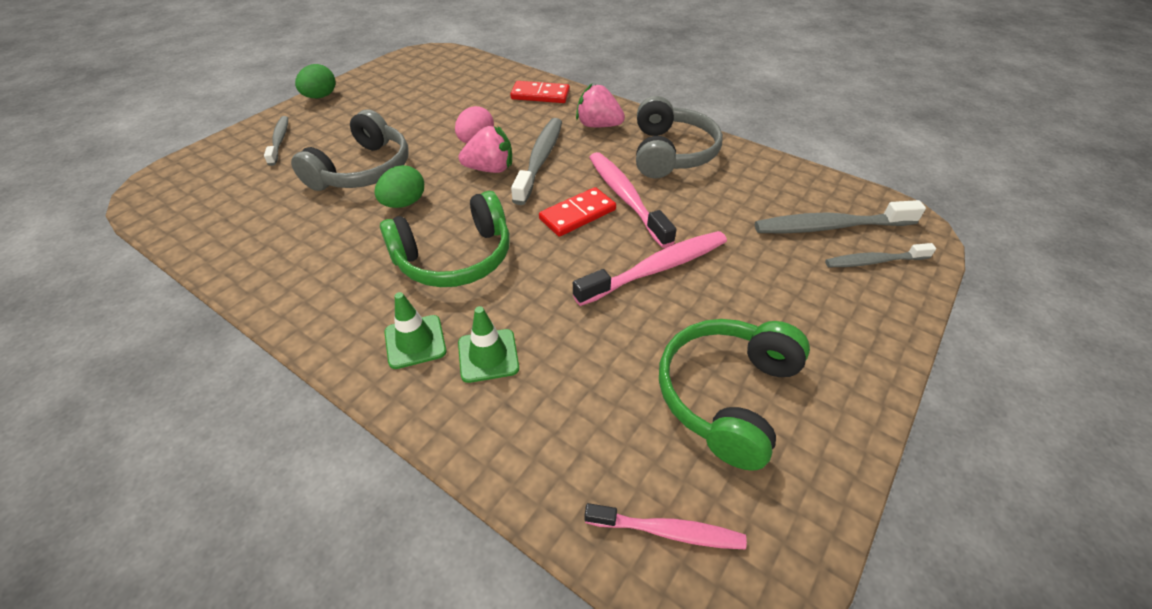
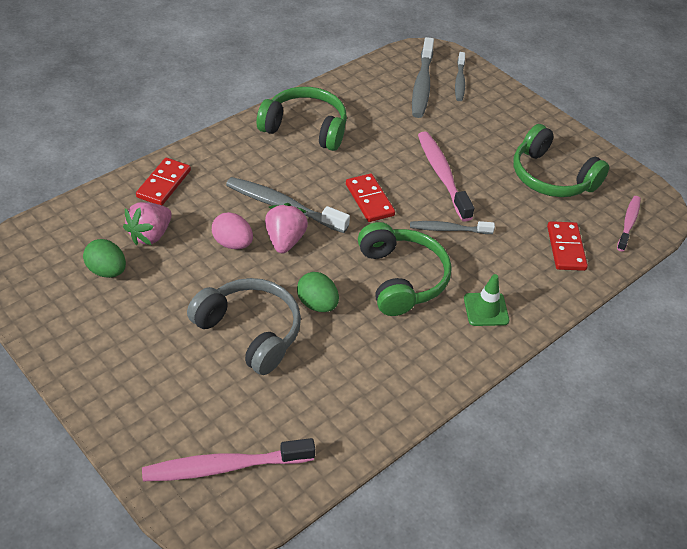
camera: 80 degrees left, 0 degrees up
(279, 140) = (156, 405): grey toothbrush -> grey toothbrush (448, 229)
(320, 96) = (64, 368): green egg -> green egg (107, 271)
(488, 355) = (505, 273): green traffic cone -> none
(564, 429) = (566, 248): none -> red domino
(598, 125) = (242, 158): pink strawberry -> pink strawberry (150, 235)
(626, 197) = (357, 169): pink toothbrush -> pink toothbrush (224, 467)
(671, 153) = (305, 128): grey headphones -> green headphones

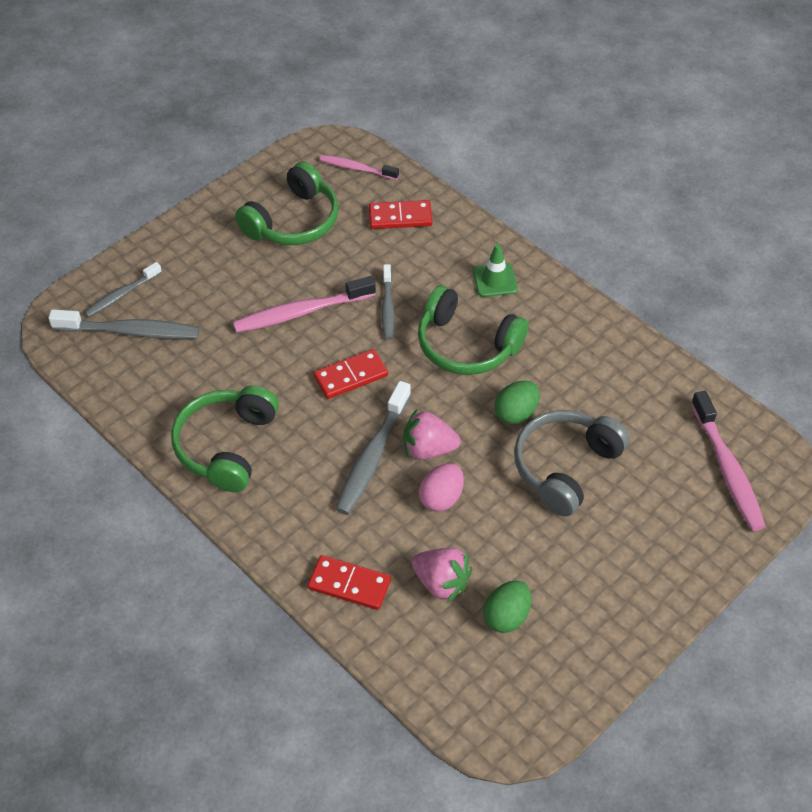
camera: 90 degrees left, 5 degrees up
(401, 278) = (466, 345): green headphones -> green headphones turned 135 degrees counterclockwise
(459, 81) = (121, 295): grey toothbrush -> grey toothbrush turned 135 degrees clockwise

